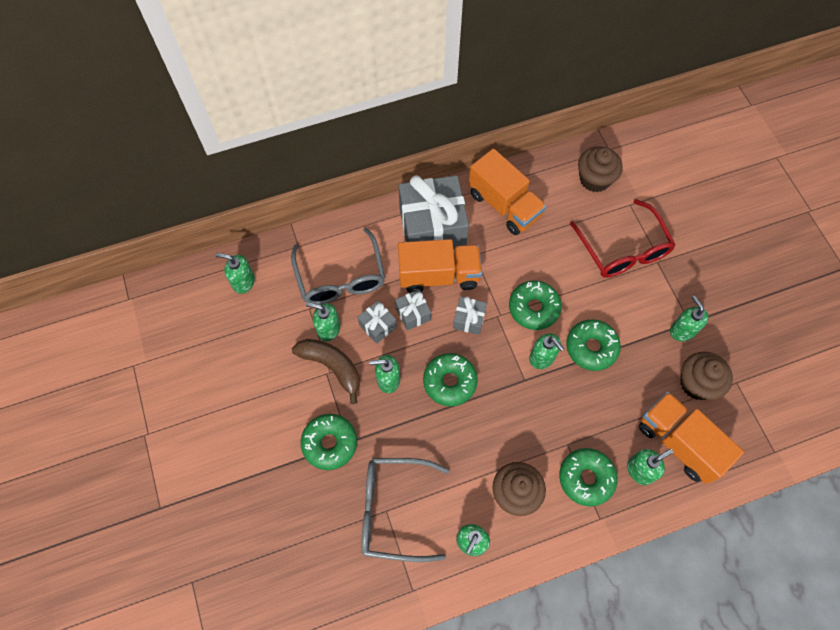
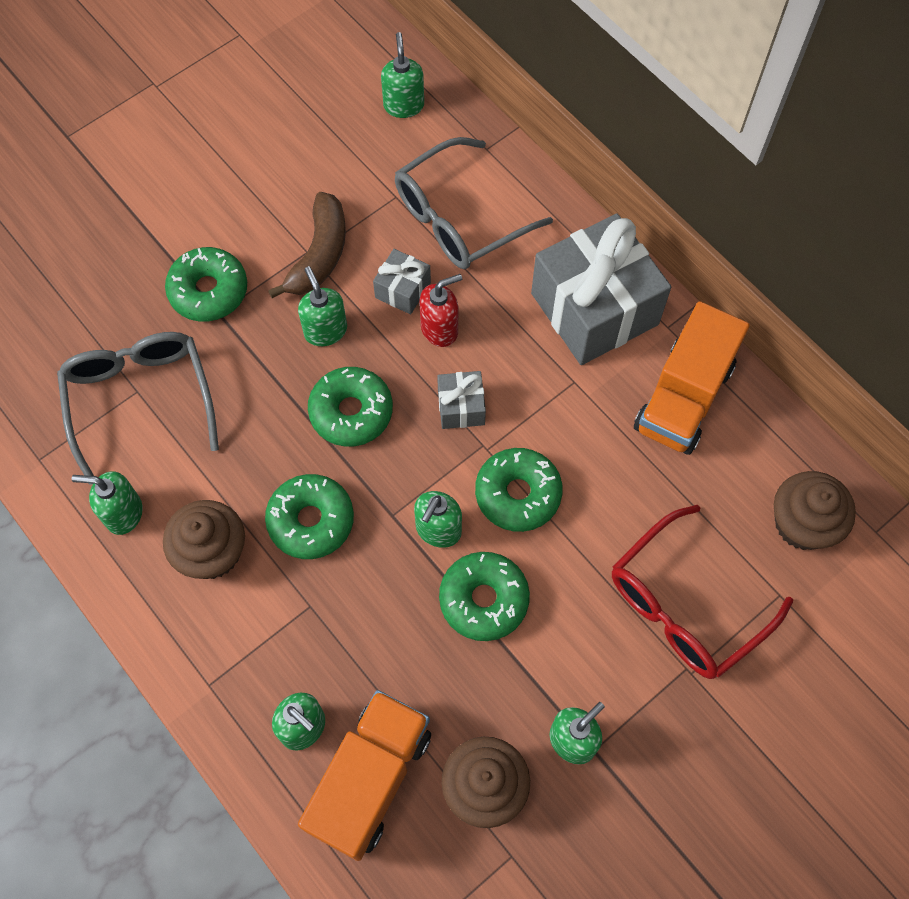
camera: 70 degrees right, 0 degrees up
(328, 329) = (374, 230): green soap dispenser -> none
(413, 314) = (440, 329): grey gift -> red soap dispenser
(439, 275) = (518, 343): orange truck -> none
(586, 478) = (265, 648): green donut -> green donut (311, 521)

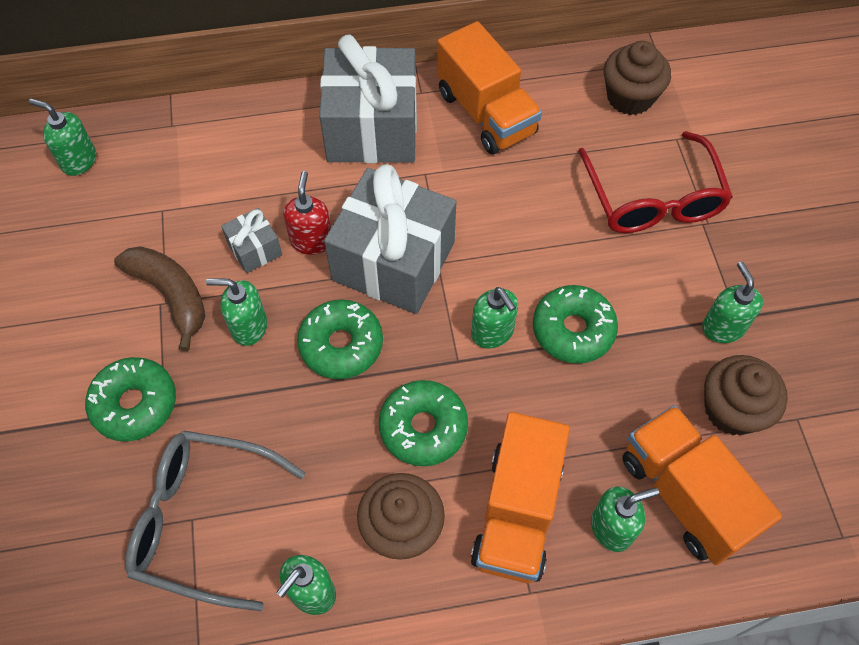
camera: 60 degrees left, 5 degrees down
(275, 639) = (517, 512): none -> orange truck
(459, 218) = (220, 175): grey glasses -> none
(461, 407) = (393, 261): grey gift -> grey gift, size x2.24
(518, 494) = (496, 260): green donut -> none

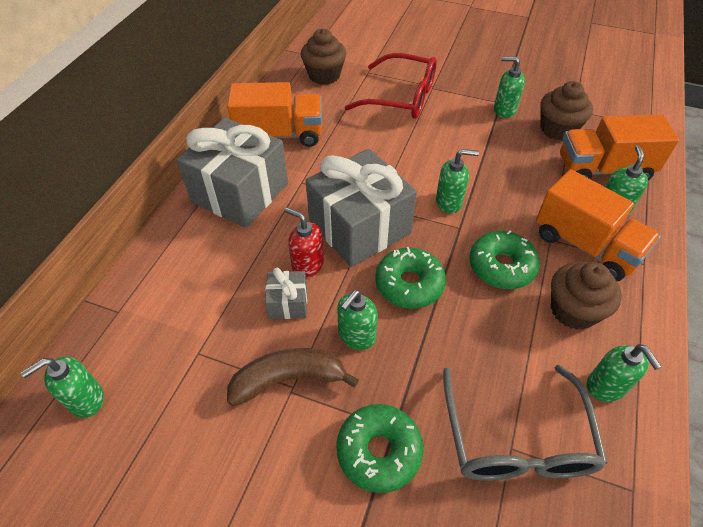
camera: 60 degrees left, 10 degrees down
(204, 520) = (516, 439): grey glasses -> grey glasses turned 45 degrees counterclockwise
(573, 330) = (469, 166): green donut -> none

